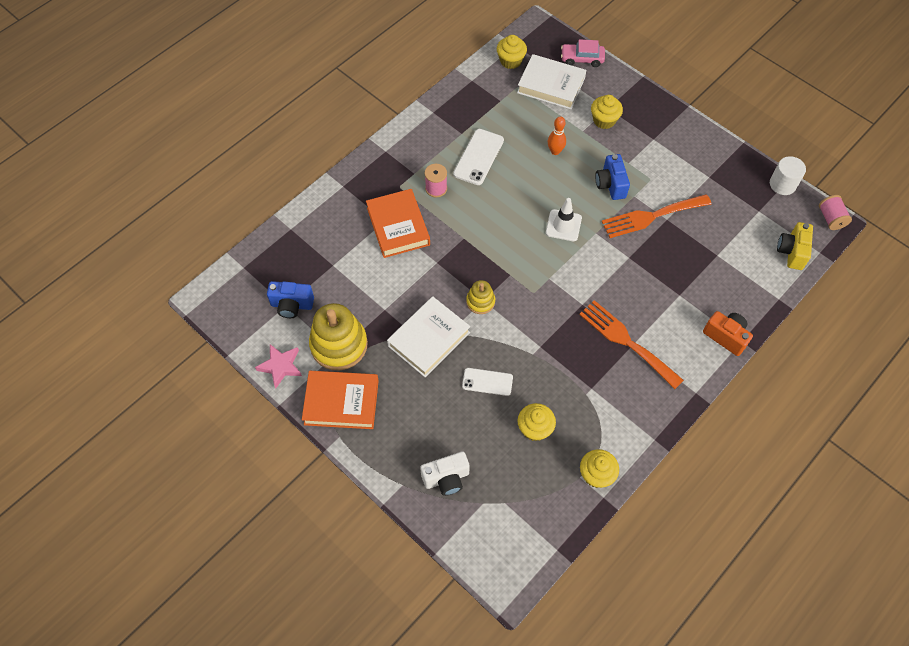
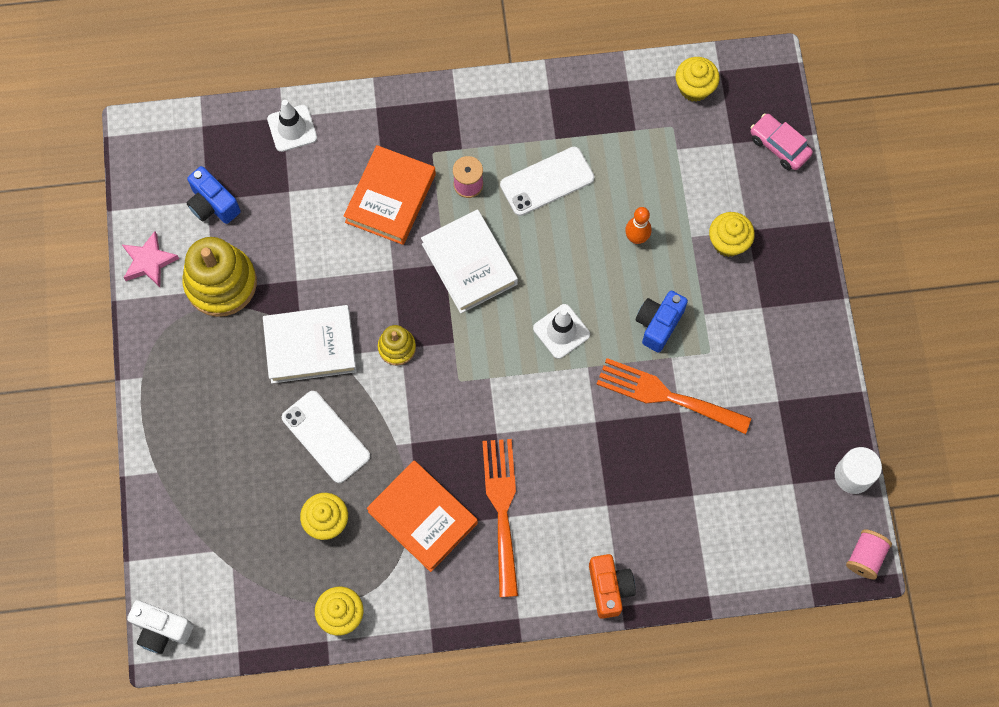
camera: 40 degrees right, 10 degrees up
(302, 230) = (292, 128): none -> white traffic cone
(341, 402) = (173, 344): orange book -> orange book (423, 517)
(446, 478) = (201, 500): white camera -> white camera (162, 629)
(487, 382) = (326, 437): white phone -> white phone, size x1.50
(551, 85) = (710, 153): white book -> white book (469, 264)
(791, 252) = (779, 558): yellow camera -> none

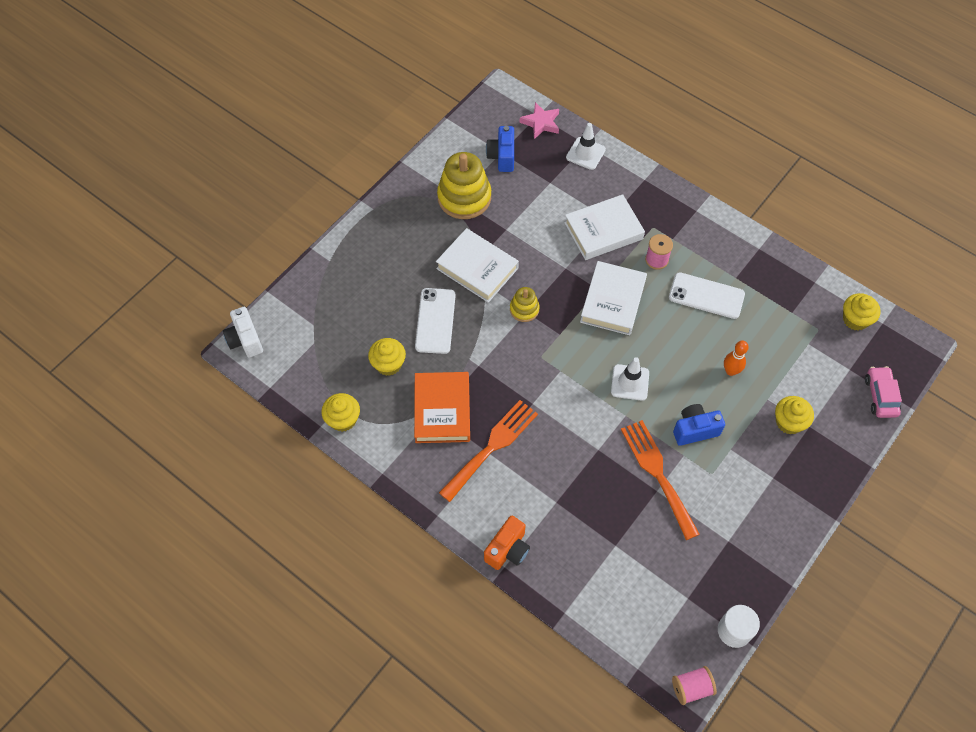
camera: 45 degrees right, 10 degrees down
(149, 262) = (438, 157): pink star -> pink star (541, 123)
(390, 198) = (603, 231): orange book -> white book

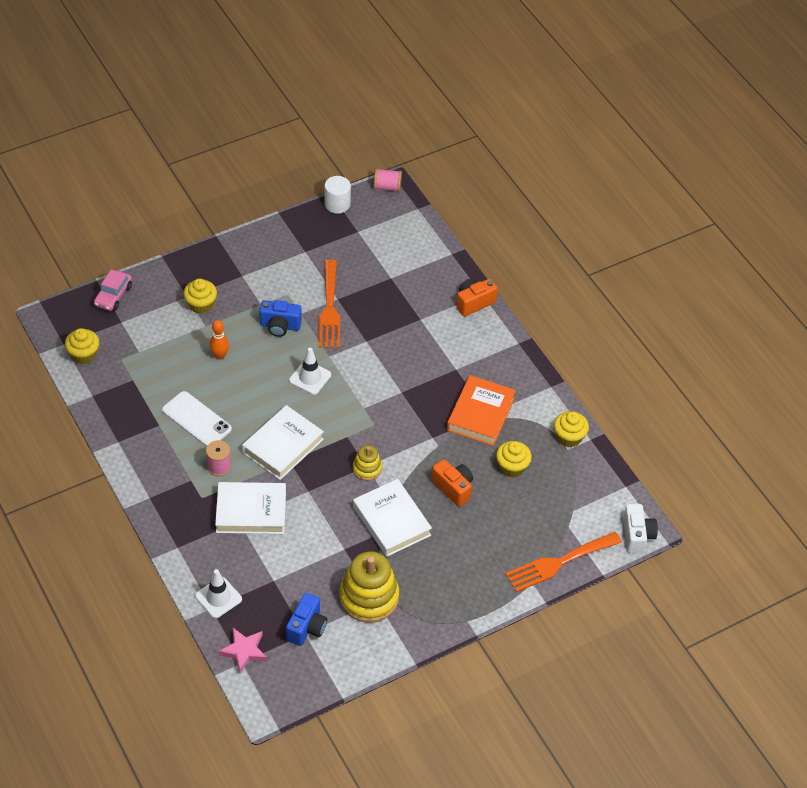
camera: 160 degrees left, 10 degrees down
(435, 321) = (453, 488): white phone -> orange camera
(492, 446) = (451, 373): orange fork -> orange fork (558, 563)

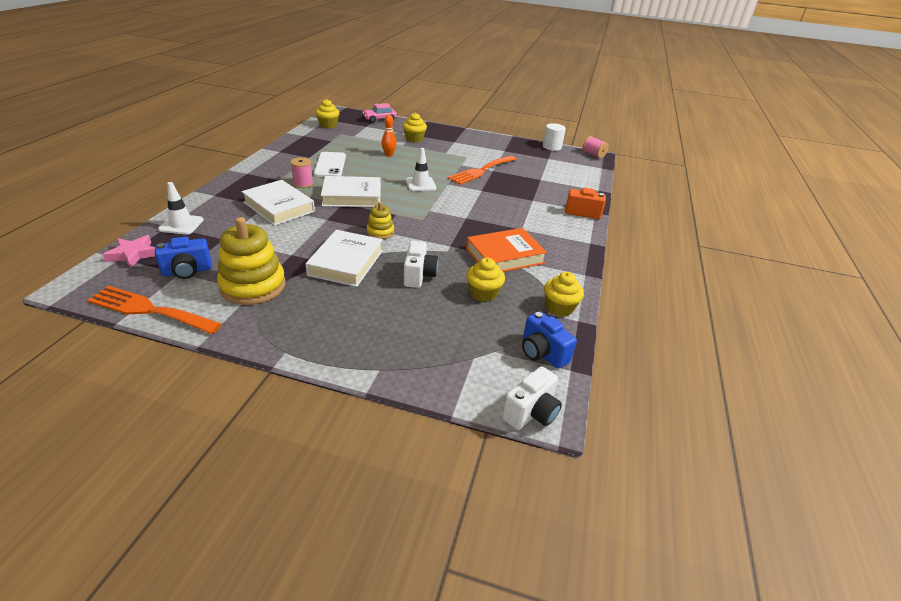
camera: 45 degrees right, 15 degrees down
(280, 326) = (441, 162): blue camera -> blue camera (542, 353)
(453, 488) = (419, 275): orange camera -> white camera
(558, 563) = (424, 374): orange fork -> orange fork (149, 310)

